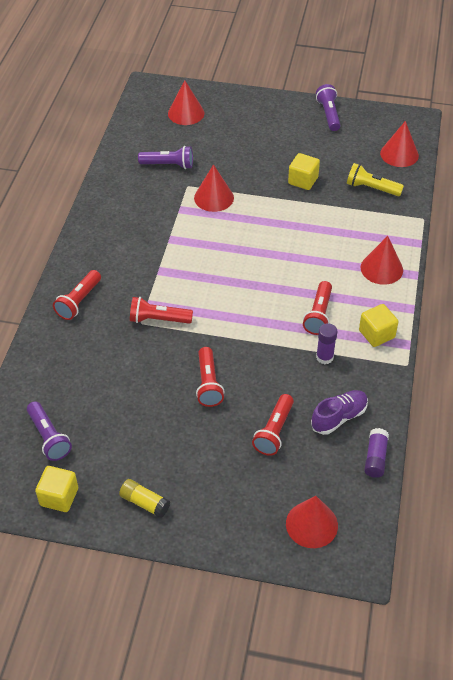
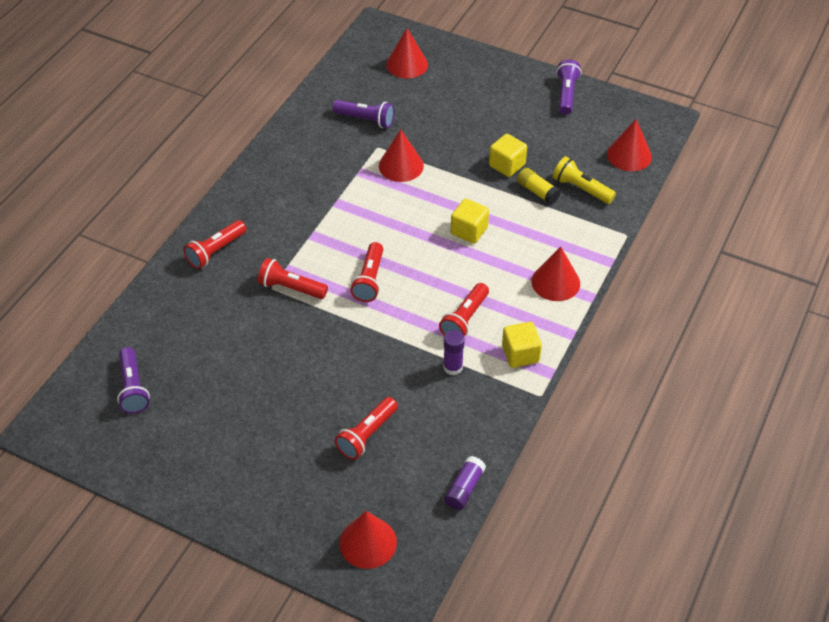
camera: 15 degrees right, 0 degrees up
(59, 497) = (121, 451): yellow cube -> yellow cube (469, 231)
(145, 503) = (204, 478): yellow glue stick -> yellow glue stick (537, 192)
(208, 384) = (317, 368): red flashlight -> red flashlight (369, 280)
(339, 417) = (442, 436): purple shoe -> none

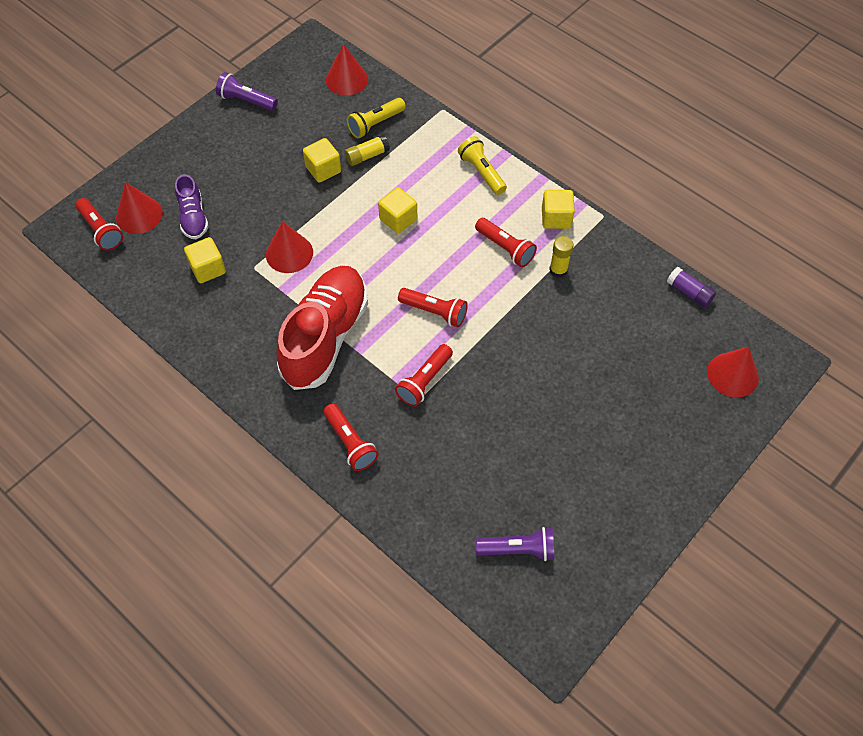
camera: 75 degrees left, 10 degrees up
(319, 210) = (325, 337): none -> red shoe
(366, 119) = (208, 269): purple flashlight -> yellow cube
(367, 435) = (619, 352): red flashlight -> red flashlight (101, 230)
(417, 97) = (193, 217): none -> purple shoe
(453, 367) = (558, 270): purple glue stick -> yellow glue stick
(555, 282) = (481, 172): red cone -> yellow flashlight

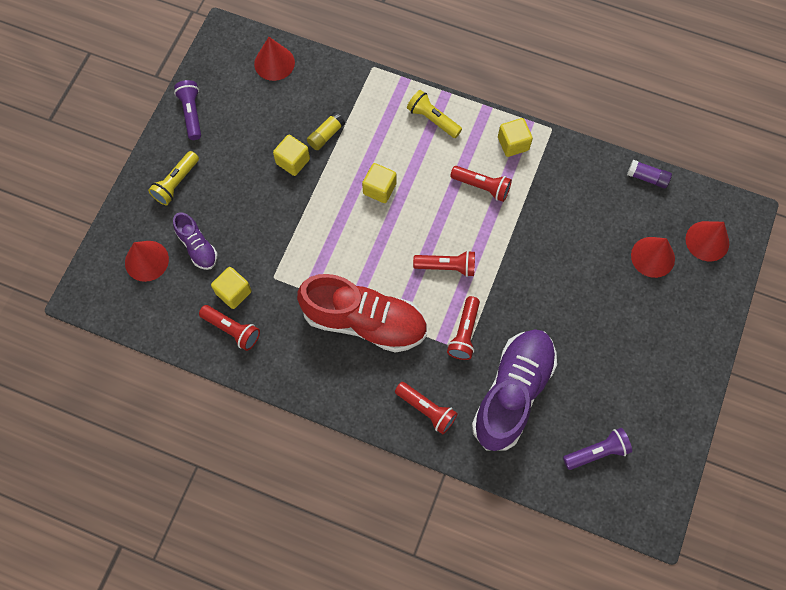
camera: 20 degrees left, 10 degrees up
(101, 230) = (119, 287): red flashlight -> red flashlight (232, 330)
(246, 101) = (191, 113): purple flashlight -> purple flashlight turned 75 degrees clockwise
(289, 253) = (298, 253): red cone -> red cone (653, 257)
(325, 337) = (364, 321): red shoe -> red shoe turned 105 degrees clockwise
(375, 124) = (319, 101): yellow flashlight -> yellow flashlight (176, 183)
(450, 457) = (512, 393): none -> purple shoe
(558, 270) = (534, 193): yellow glue stick -> none

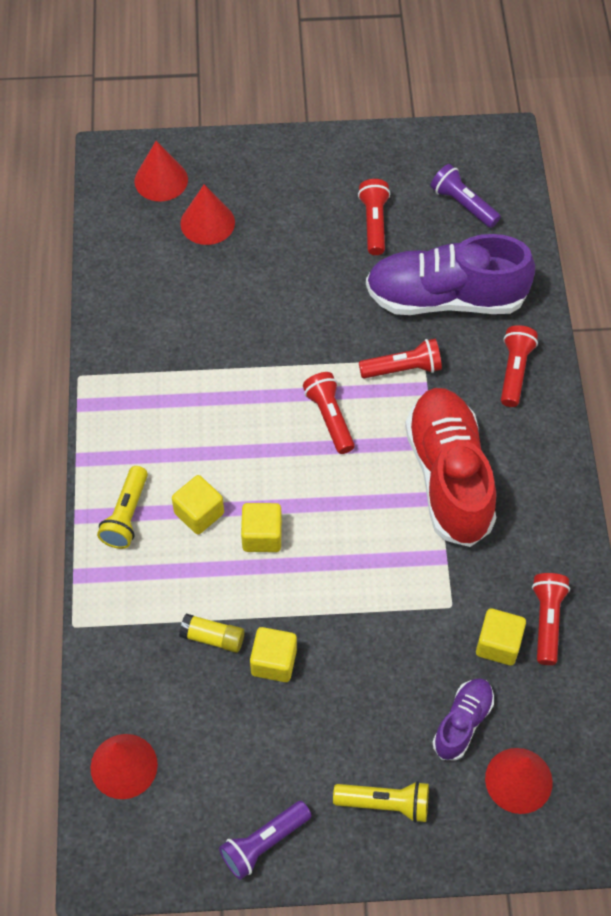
camera: 115 degrees left, 10 degrees down
(482, 186) = (200, 421): red flashlight -> red flashlight (374, 223)
(513, 143) = (121, 410): yellow cube -> yellow cube (199, 513)
(647, 178) = (104, 257): purple glue stick -> none

